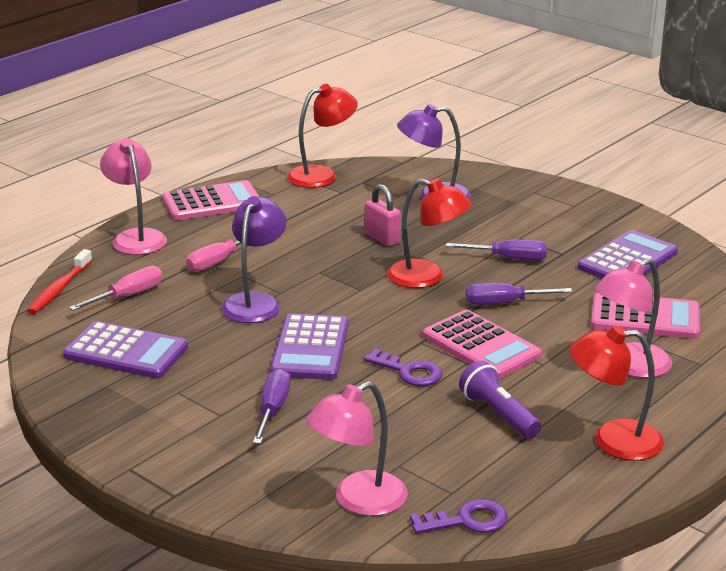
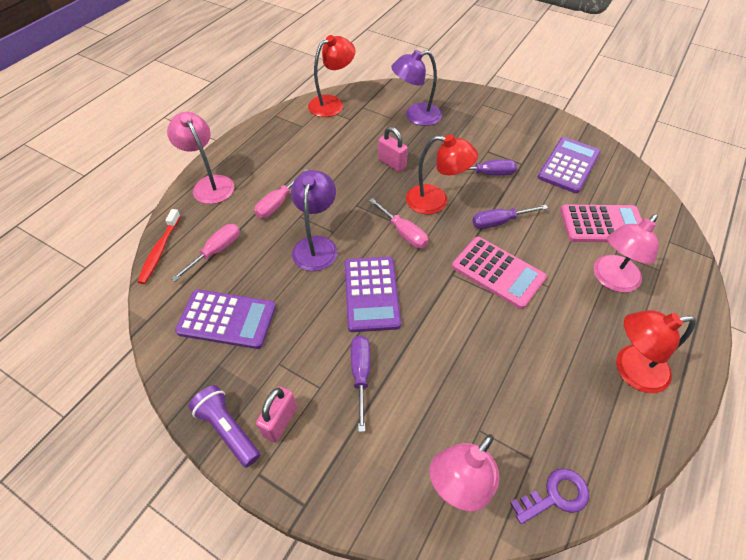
camera: 10 degrees left, 25 degrees up
(165, 434) = (280, 421): none -> pink padlock
(212, 202) = (259, 140): pink calculator -> none
(372, 301) = (403, 232): none -> pink screwdriver
(409, 372) = (453, 310): purple key -> none
(498, 414) = (536, 351): purple flashlight -> purple flashlight (228, 429)

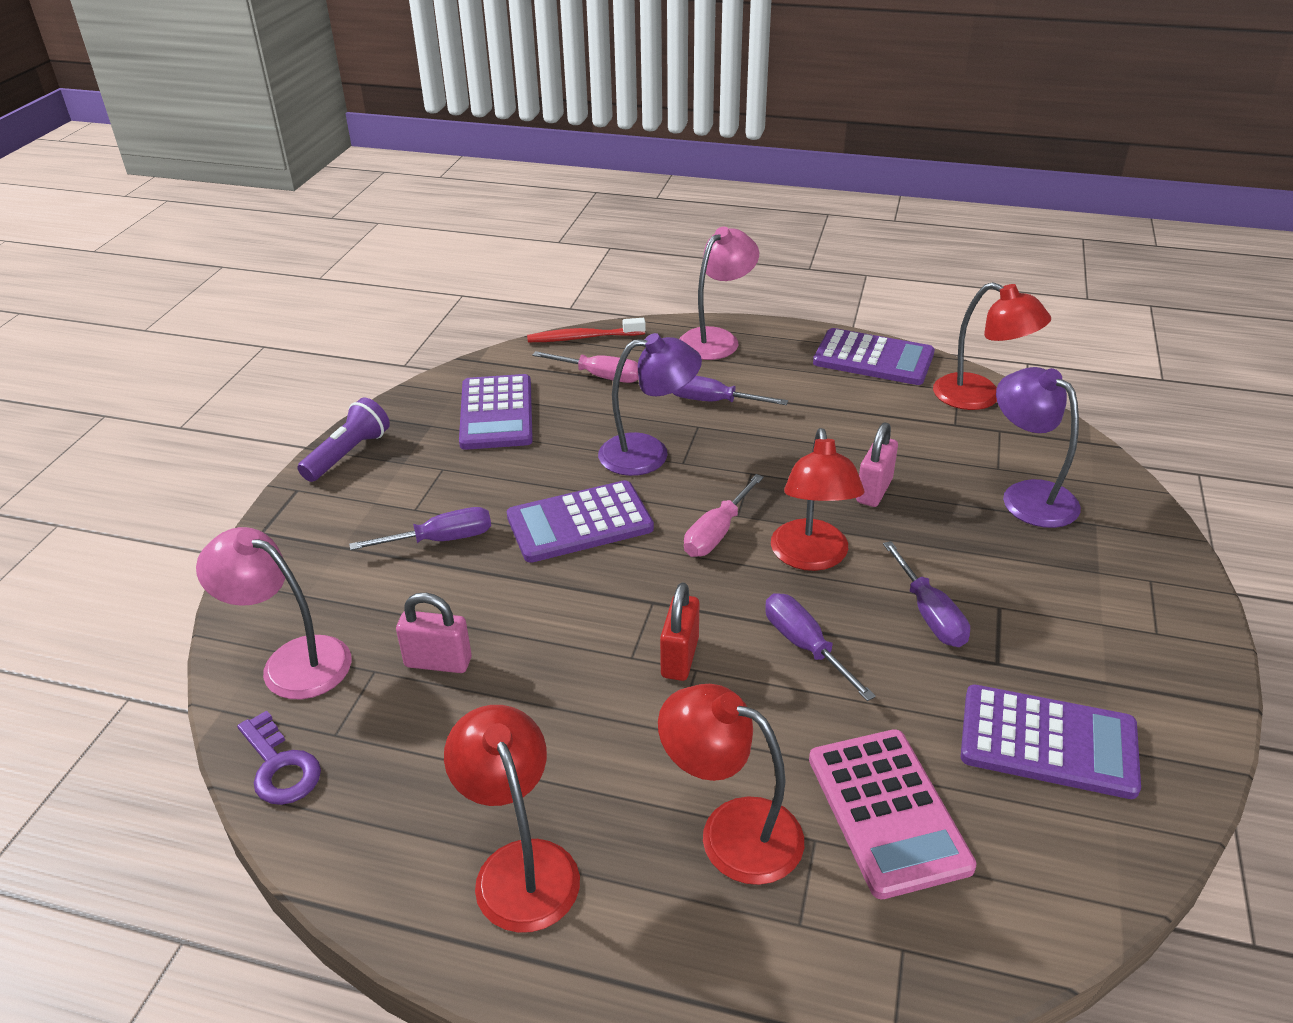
camera: 75 degrees right, 15 degrees down
(275, 127) = (873, 358): none -> purple calculator
(278, 203) = (713, 401): pink screwdriver -> purple screwdriver
(280, 421) = (363, 489): pink padlock -> pink padlock (438, 662)
(498, 272) = (680, 657): pink calculator -> red padlock
(611, 280) = (731, 831): pink lamp -> red lamp

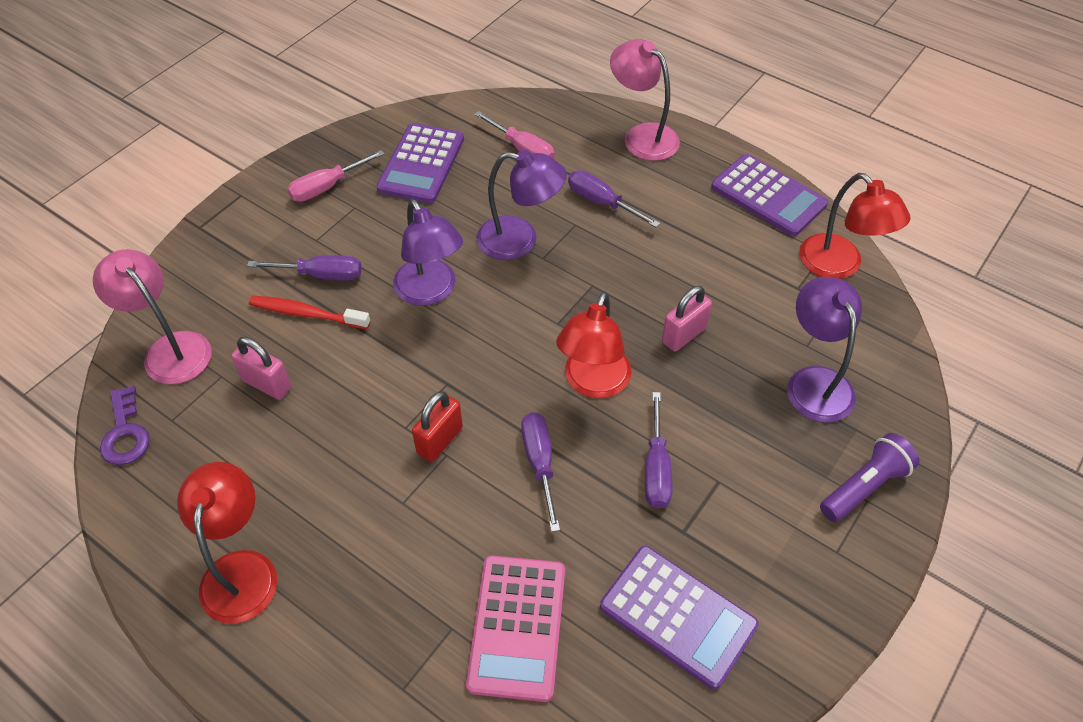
camera: 20 degrees right, 15 degrees up
(348, 454) = (292, 172): purple flashlight -> purple flashlight (864, 486)
(579, 523) = (430, 292): purple calculator -> purple lamp
(583, 338) = (530, 104): red toothbrush -> red toothbrush (306, 313)
(716, 339) = (642, 136): pink lamp -> pink lamp turned 105 degrees counterclockwise
(717, 532) = (532, 335): pink screwdriver -> pink screwdriver (327, 187)
(731, 831) = (396, 599): red lamp -> none

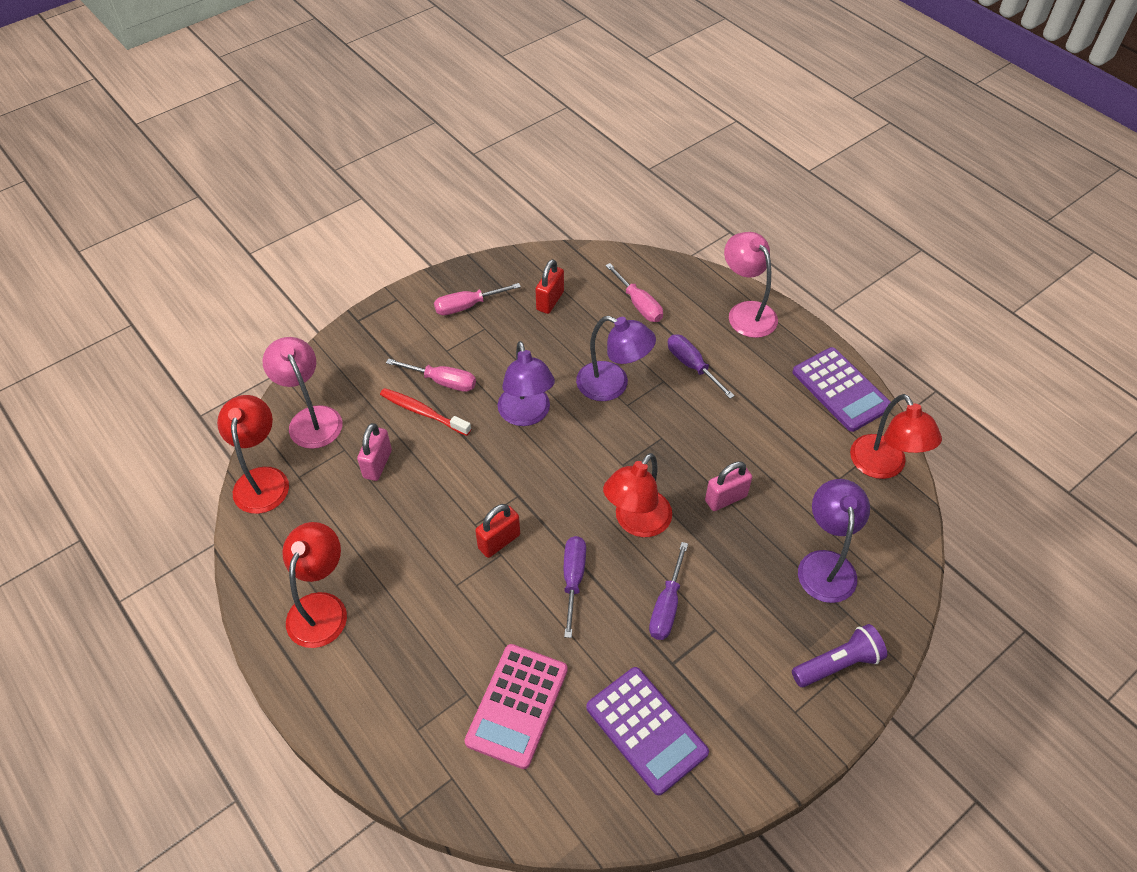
camera: 15 degrees right, 0 degrees up
(125, 433) = (262, 479): purple key -> red lamp
(267, 384) = (377, 464): pink padlock -> pink padlock turned 60 degrees clockwise
(320, 275) = (442, 381): purple screwdriver -> pink screwdriver
(421, 164) = (550, 301): purple calculator -> red padlock

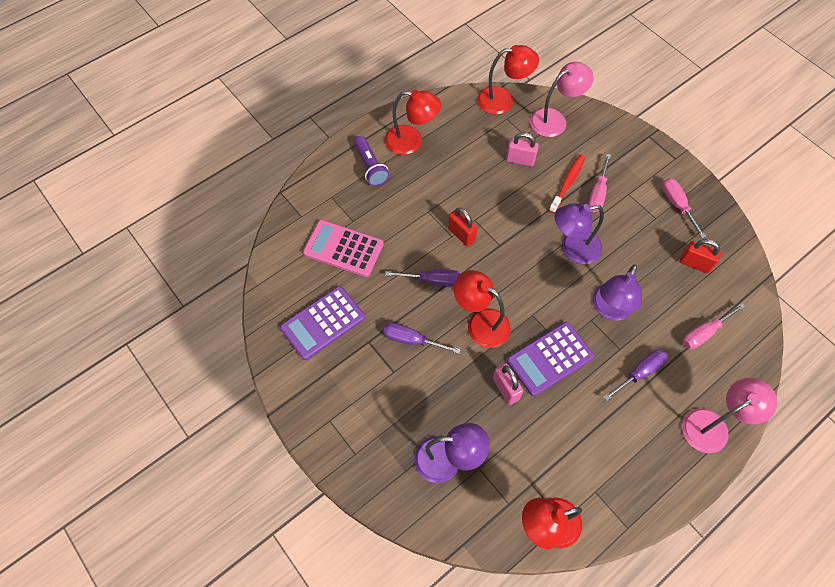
camera: 90 degrees right, 10 degrees up
(838, 664) = (364, 456): purple flashlight -> purple flashlight (370, 167)
(841, 390) = (630, 501): purple calculator -> purple calculator (550, 359)

